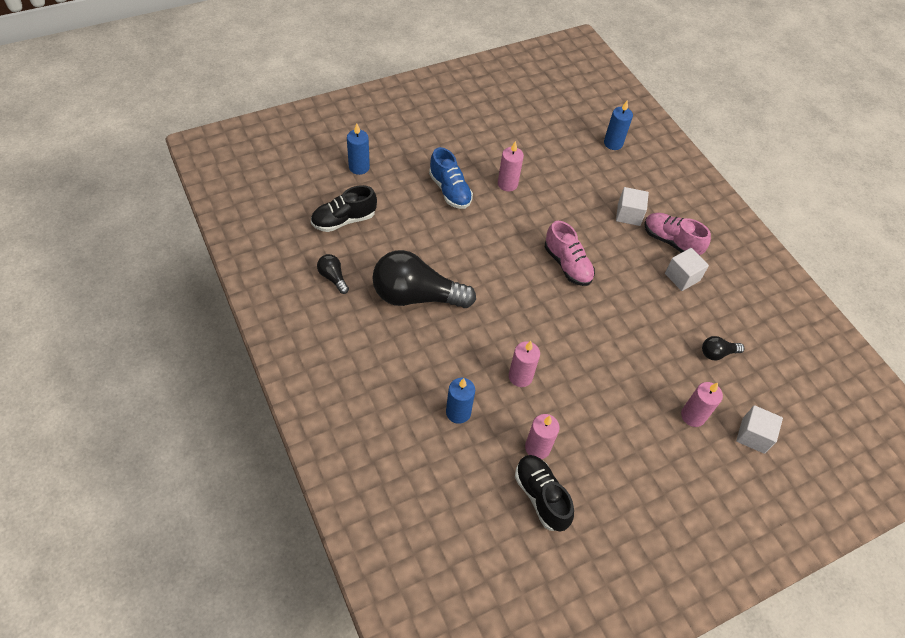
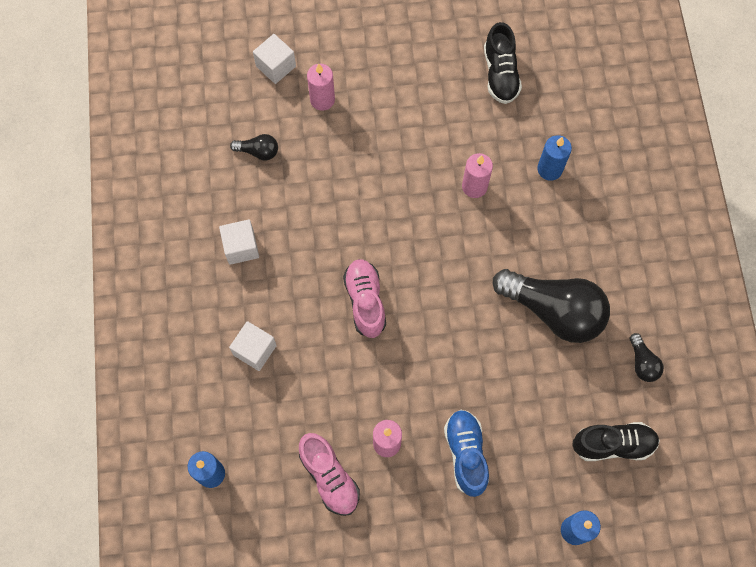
camera: 155 degrees left, 15 degrees up
(537, 448) = (486, 115): pink candle -> none
(671, 241) = (225, 297): pink shoe -> pink shoe (329, 477)

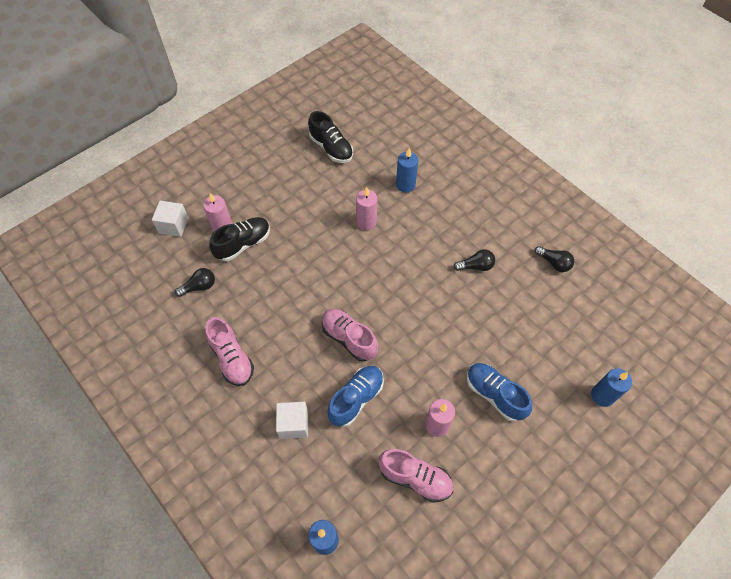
camera: 35 degrees left, 10 degrees down
(241, 247) = (232, 358): white cube -> pink shoe
(329, 366) = (356, 399): none -> blue shoe
(553, 311) = (475, 266): black light bulb -> black light bulb, size x0.44
(613, 444) = (579, 324): black shoe -> black shoe (243, 244)

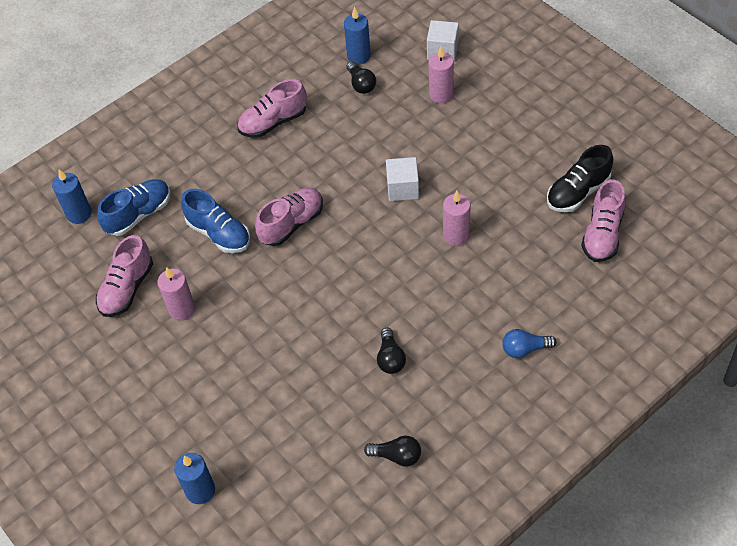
camera: 95 degrees right, 5 degrees down
(243, 244) = (418, 116): black shoe -> none
(293, 424) = (196, 180): white cube -> white cube (403, 188)
(369, 138) = (602, 234): none -> pink shoe
(405, 185) = (521, 278): blue candle -> blue candle (358, 56)
(463, 186) = (525, 349): none -> blue light bulb
(494, 395) = (212, 369): blue shoe -> blue shoe (139, 214)
(554, 263) = (396, 456): black light bulb -> black light bulb turned 120 degrees counterclockwise

